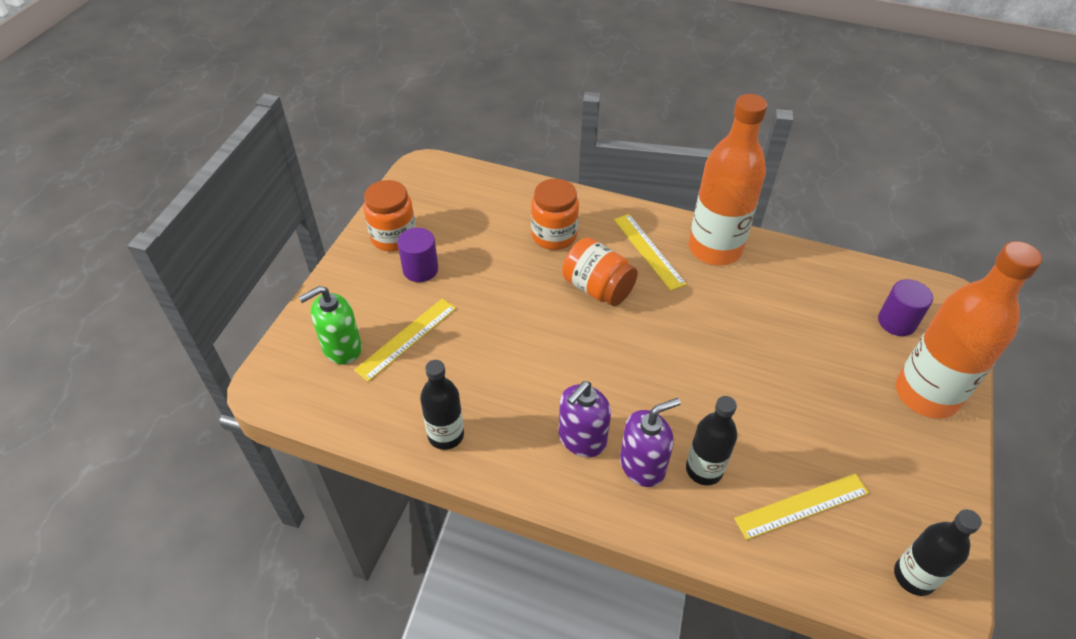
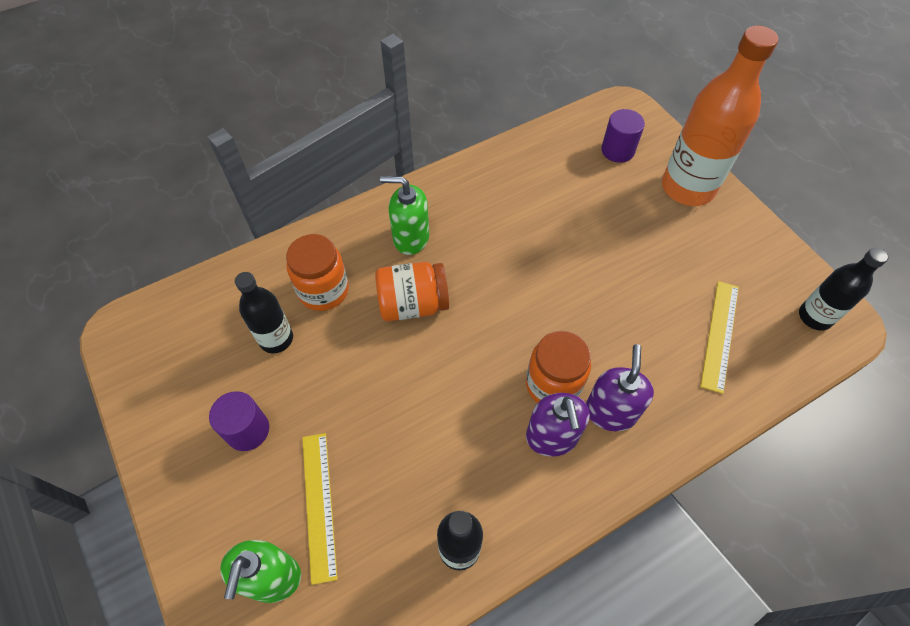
camera: 50 degrees left, 10 degrees up
(393, 237) = (180, 425): orange jar -> orange jar (553, 384)
(648, 251) = (410, 238): yellow ruler -> green soap dispenser
(704, 470) = (646, 372): black bottle -> black bottle (276, 339)
(715, 249) = (453, 194): orange bottle -> none

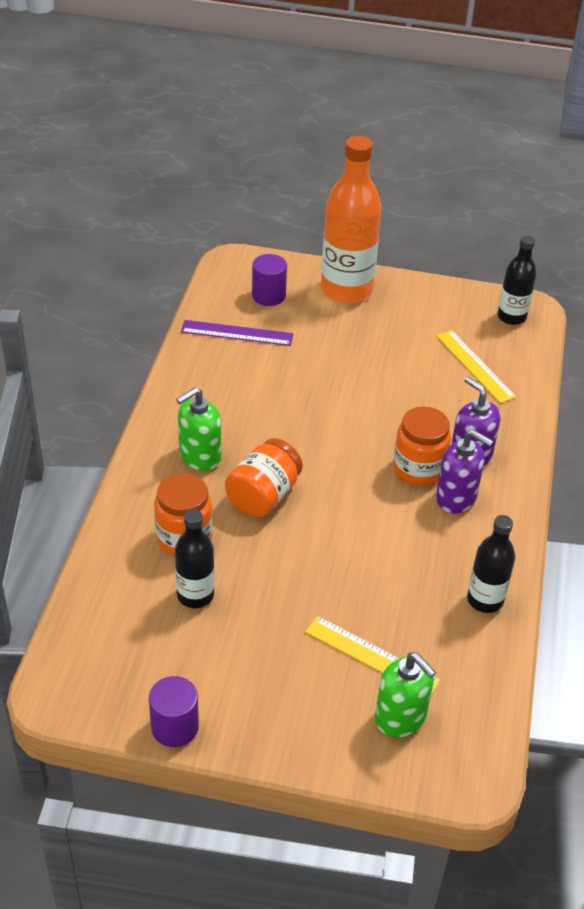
camera: 50 degrees left, 15 degrees down
(247, 430) = (260, 662): purple cylinder -> purple cylinder (175, 727)
(556, 163) = (237, 333): none -> purple ruler

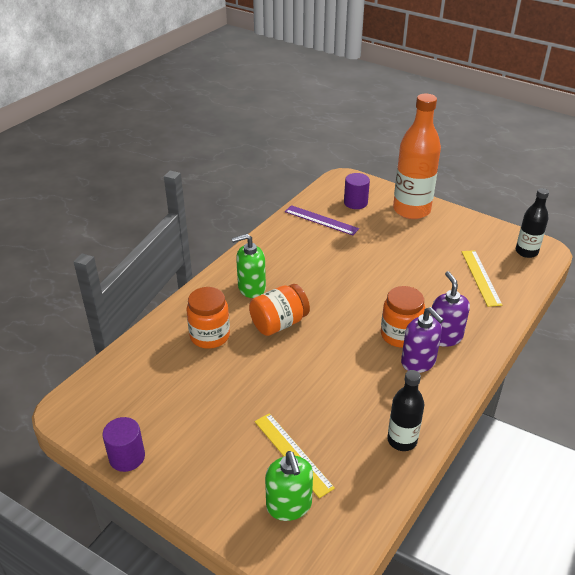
camera: 25 degrees right, 5 degrees down
(195, 595) = (195, 374): black bottle -> none

